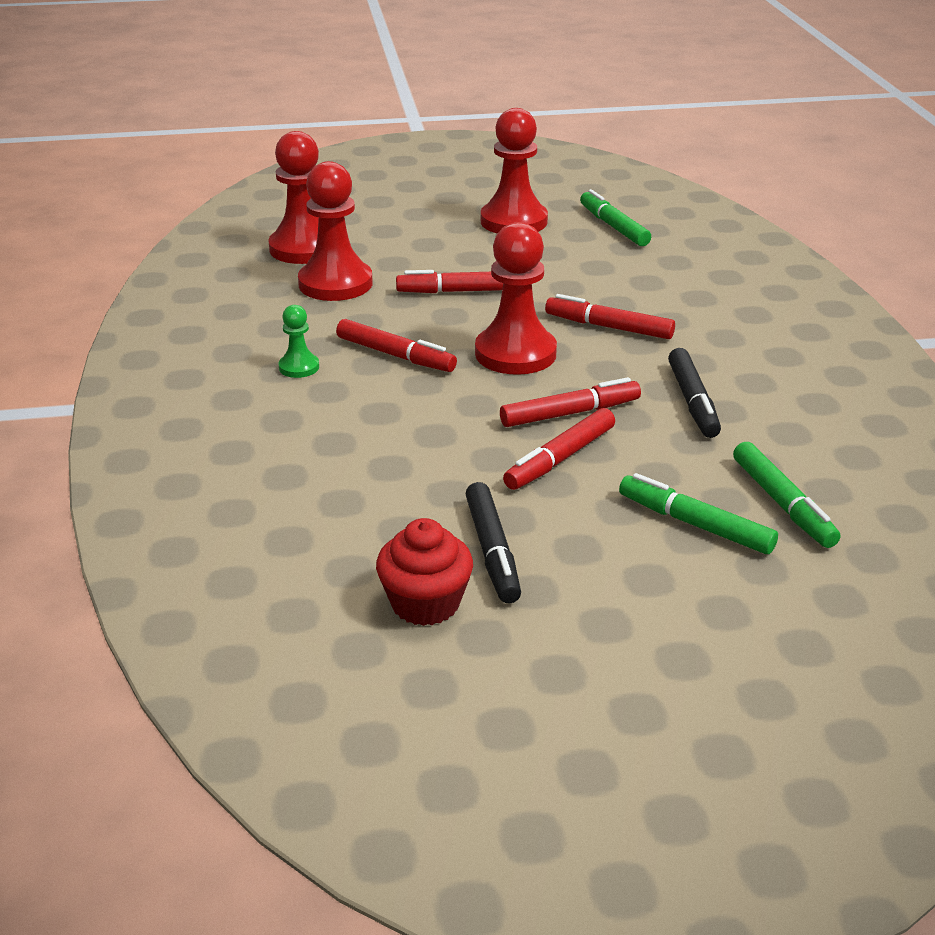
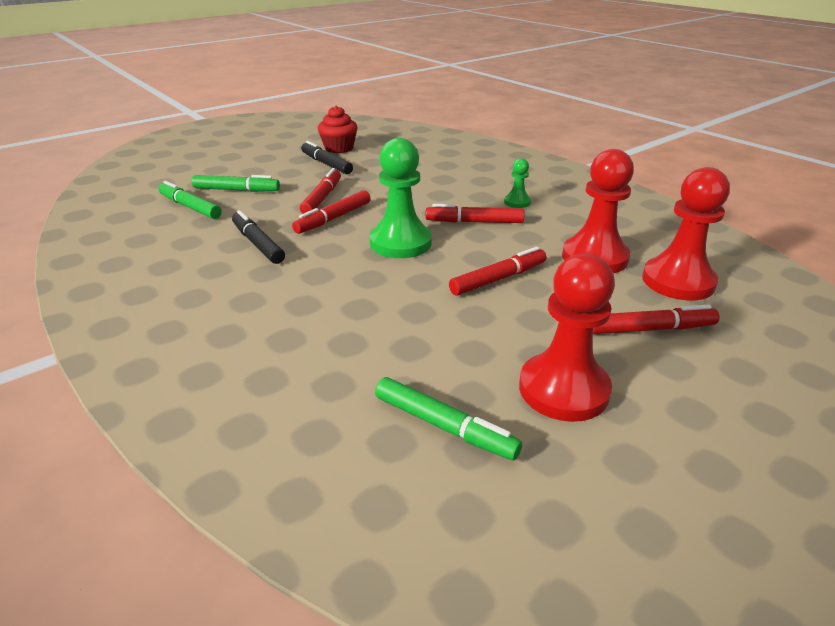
camera: 150 degrees right, 0 degrees up
(515, 354) = (400, 243): red pawn -> green pawn
(608, 327) = (350, 282): red marker -> red marker (650, 329)

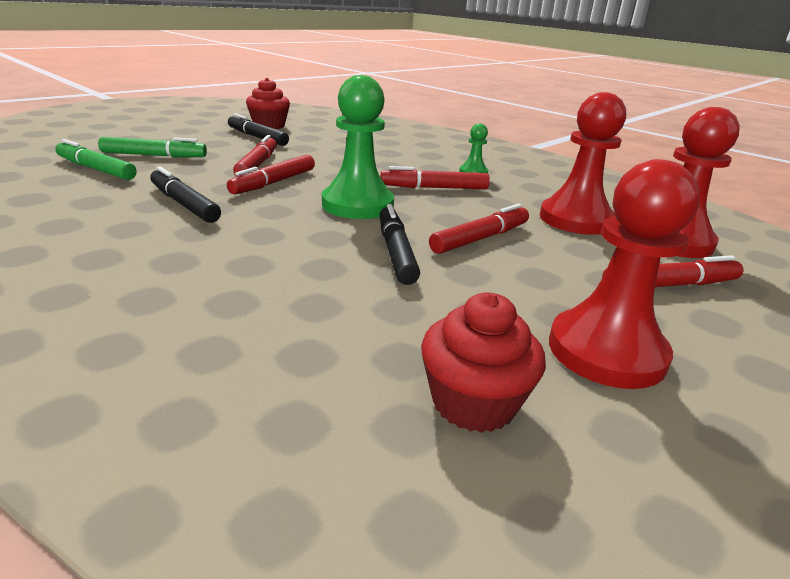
camera: 10 degrees left, 5 degrees down
(421, 293) = (396, 252): none -> black marker
(444, 426) = (473, 402): green marker -> red cupcake

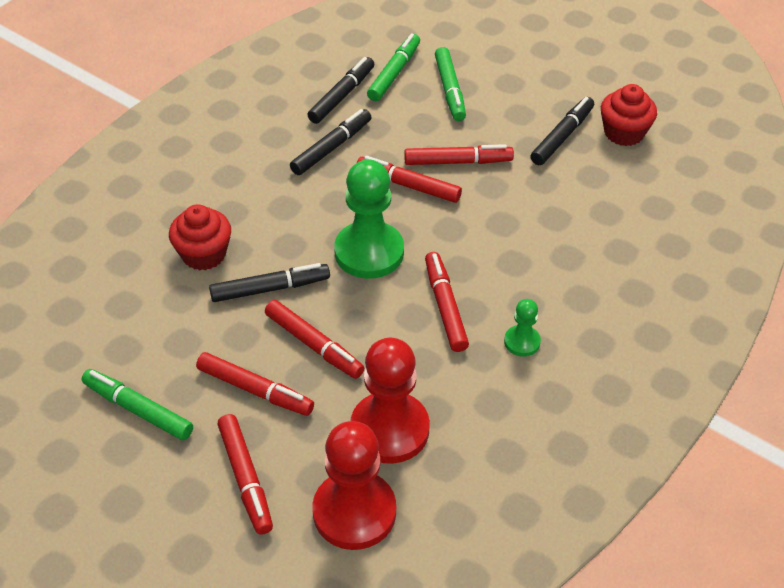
camera: 85 degrees right, 20 degrees up
(100, 191) = (342, 96): none -> black marker
(473, 402) = (84, 337): red cupcake -> red cupcake (204, 254)
(548, 271) = (255, 390): none -> red marker
(606, 351) = (138, 409): red pawn -> green marker

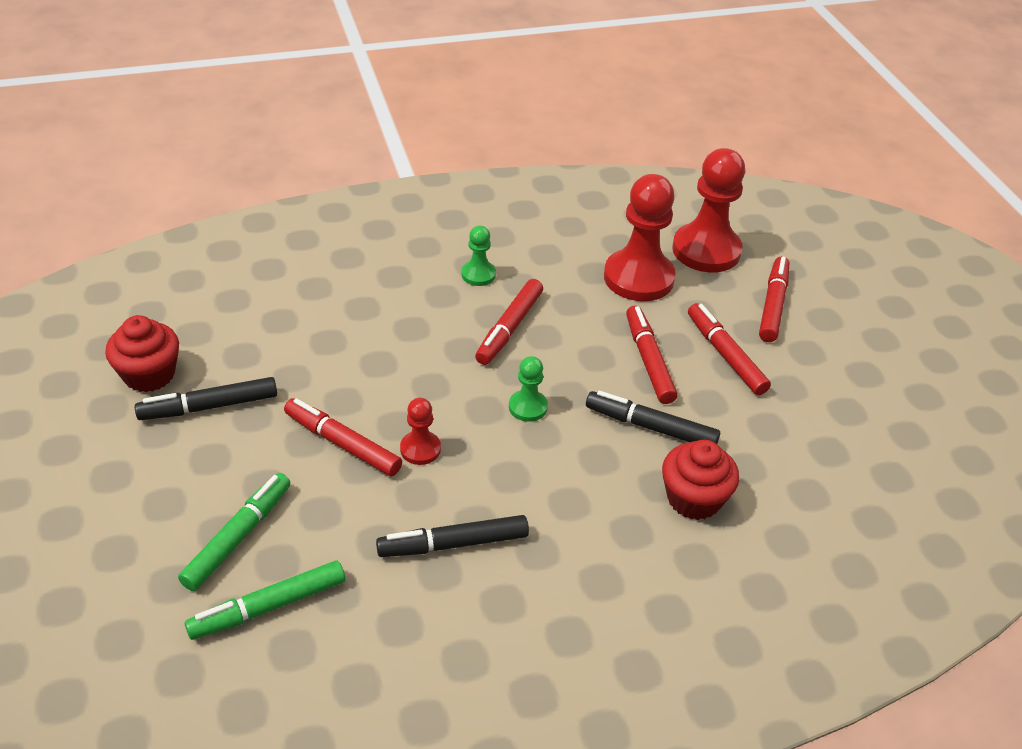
camera: 145 degrees left, 5 degrees down
(138, 409) = (837, 393): green marker -> none
(342, 96) = (368, 613): black marker -> none
(369, 252) = (528, 407): green pawn -> green pawn, size x0.49
(408, 185) = (420, 449): red marker -> red pawn

